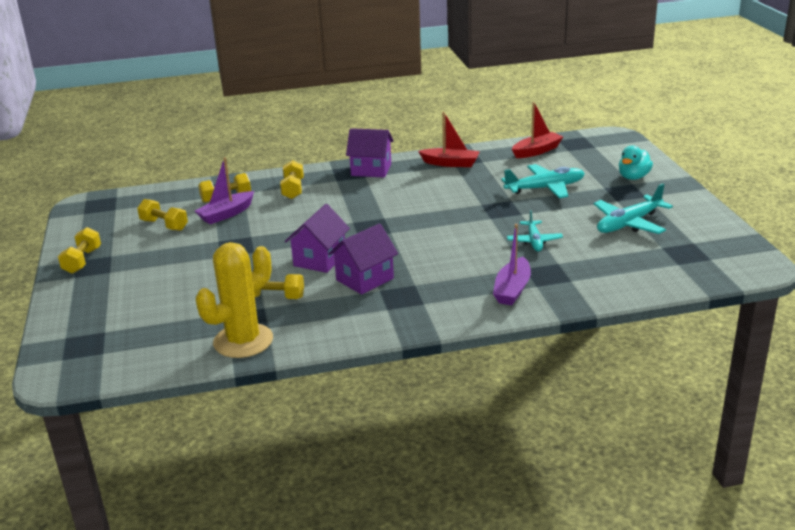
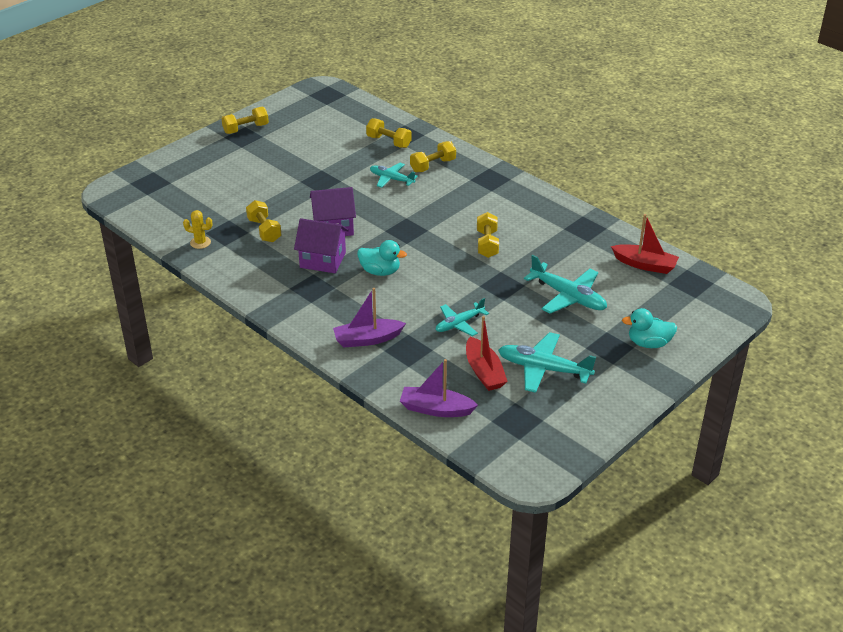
camera: 55 degrees right, 10 degrees up
(164, 225) = (322, 136): yellow dumbbell -> yellow dumbbell (487, 244)
(226, 214) = (363, 154): purple boat -> purple boat (436, 409)
(243, 341) = (200, 242): yellow cactus -> yellow cactus, size x0.44
(285, 212) = (391, 179): none -> turquoise plane
(371, 170) = (507, 188): purple house -> none
(418, 256) = (380, 271): none -> turquoise duck
(450, 163) = (564, 225): red boat -> red boat (484, 372)

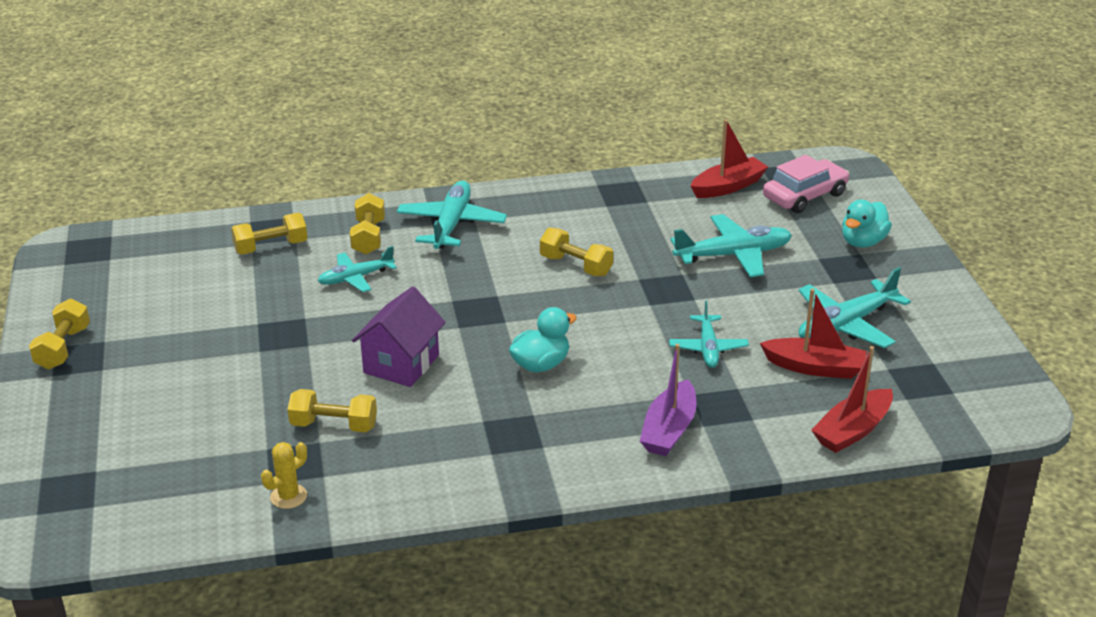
camera: 55 degrees left, 5 degrees down
(323, 260) = (463, 401): purple house -> none
(436, 409) = (852, 431): purple boat -> red boat
(477, 185) = (451, 225): none -> turquoise plane
(674, 299) = (804, 196): none -> pink car

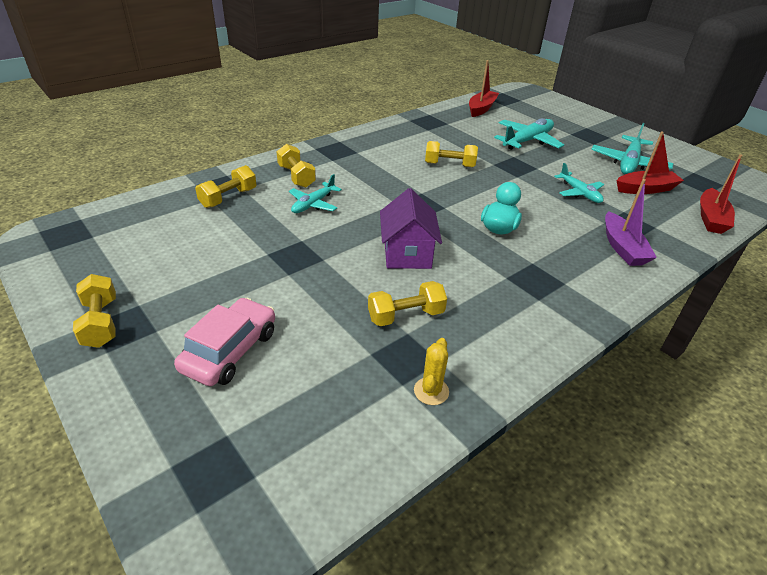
camera: 30 degrees left, 5 degrees up
(451, 225) = (345, 158): turquoise plane -> none
(804, 196) = (524, 106): pink car -> pink car (230, 351)
(863, 242) = (580, 122): turquoise duck -> none

